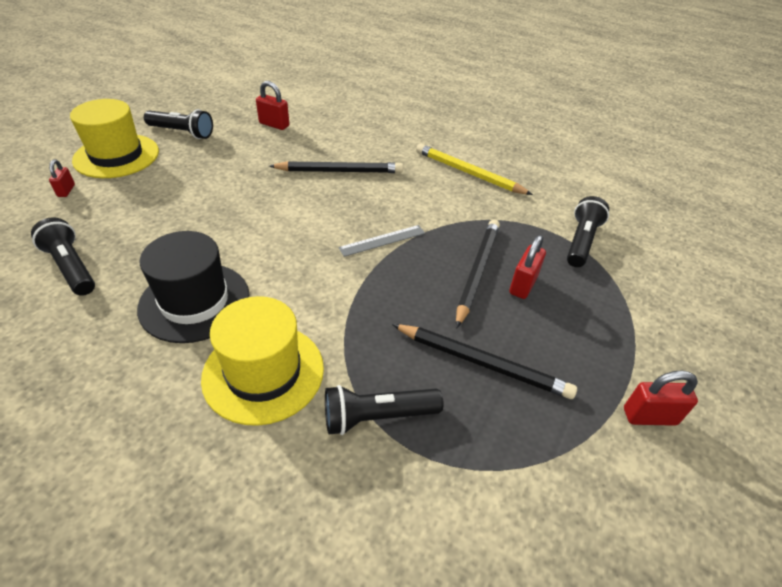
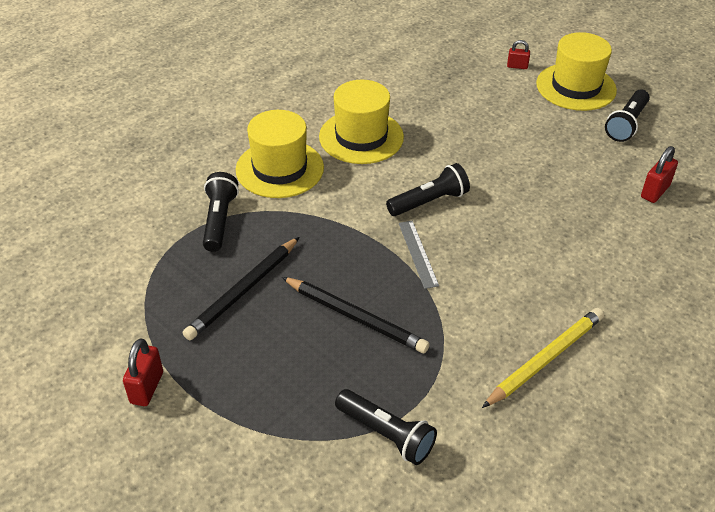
camera: 105 degrees right, 0 degrees up
(71, 267) = (414, 79): black flashlight -> black flashlight (429, 202)
(194, 301) = (361, 137): black hat -> yellow hat
(340, 171) = (549, 237): black pencil -> none
(523, 285) = (327, 350): red padlock -> none

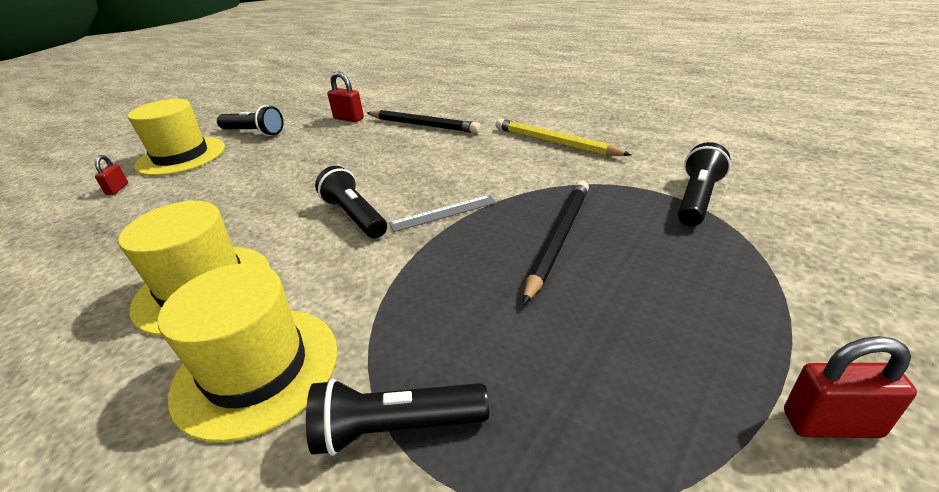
camera: 95 degrees left, 10 degrees down
(242, 291) = (559, 350): black pencil -> black pencil (423, 125)

